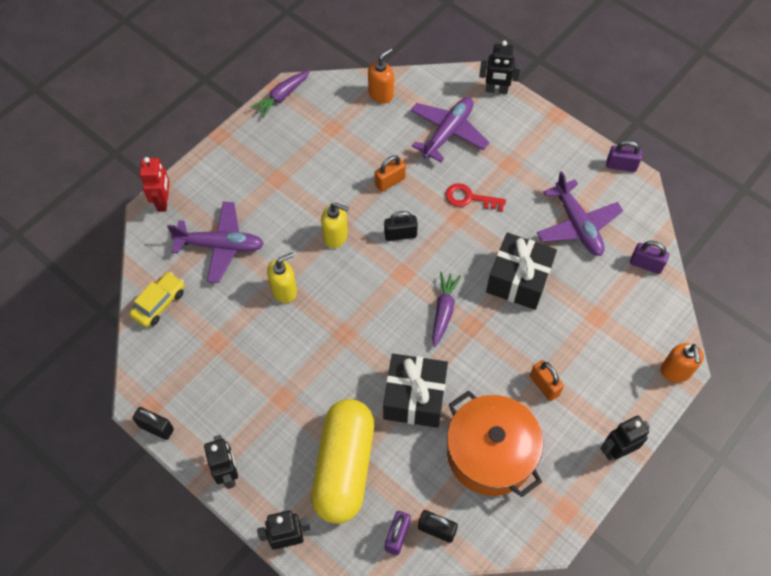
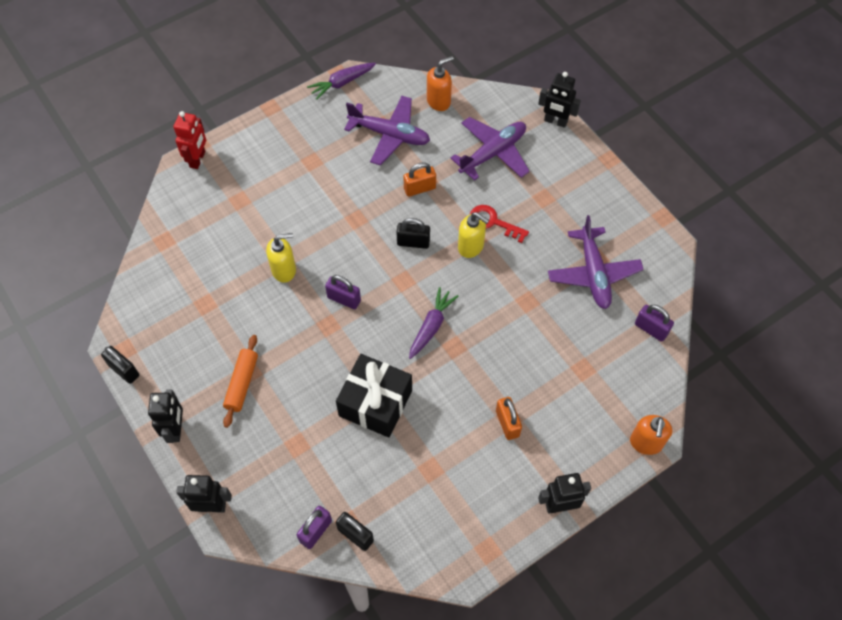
camera: 15 degrees right, 0 degrees up
(159, 303) = (163, 254): yellow car -> none
(220, 246) = (237, 213): purple plane -> purple plane (389, 135)
(278, 411) = (242, 383): none -> orange rolling pin
(336, 236) = (350, 229): yellow soap dispenser -> yellow soap dispenser (471, 247)
(344, 467) = (286, 452): yellow capsule -> none
(490, 453) = (432, 476): orange pot -> none
(518, 280) = (516, 314): black gift -> none
(621, 166) = (658, 224): purple padlock -> purple padlock (344, 299)

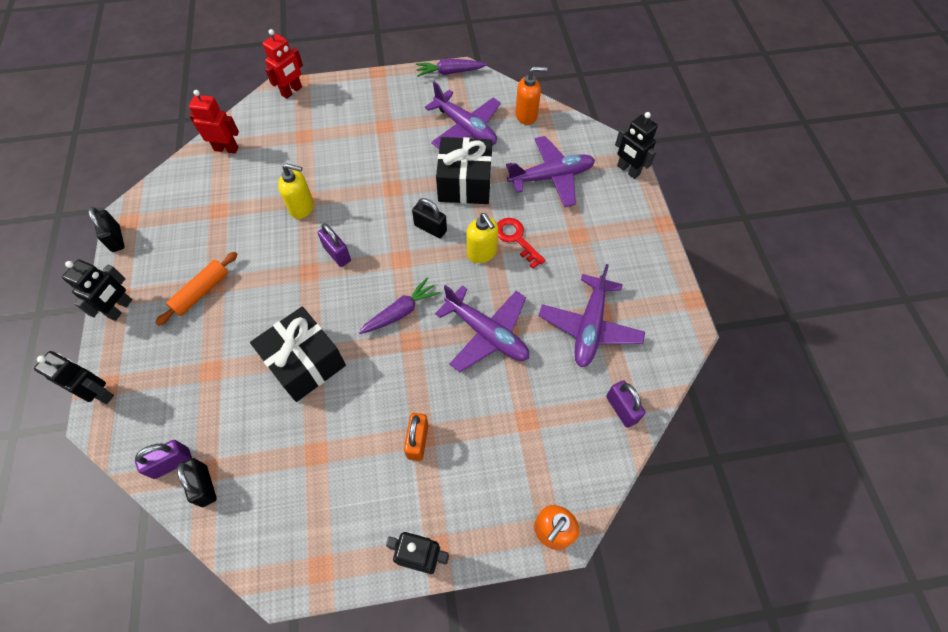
camera: 25 degrees right, 0 degrees up
(171, 242) = (226, 149): none -> red robot
(419, 188) = (465, 183): orange padlock -> black gift
(513, 314) = (486, 333): none -> purple plane

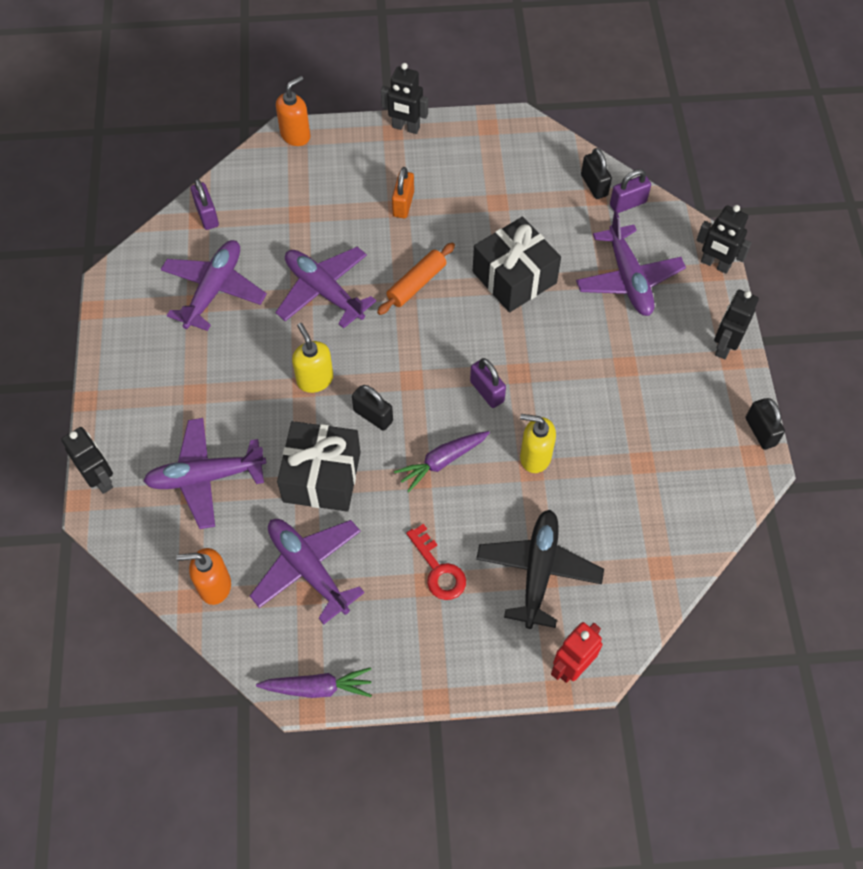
camera: 175 degrees left, 0 degrees up
(193, 370) = (628, 279): none -> purple plane
(201, 292) = (638, 358): orange rolling pin -> orange rolling pin (416, 284)
(226, 149) = (652, 560): red robot -> none
(307, 137) = (538, 571): none -> black plane
(401, 312) = (414, 320): purple carrot -> purple carrot (442, 461)
(516, 239) = (270, 394): red key -> red key (438, 569)

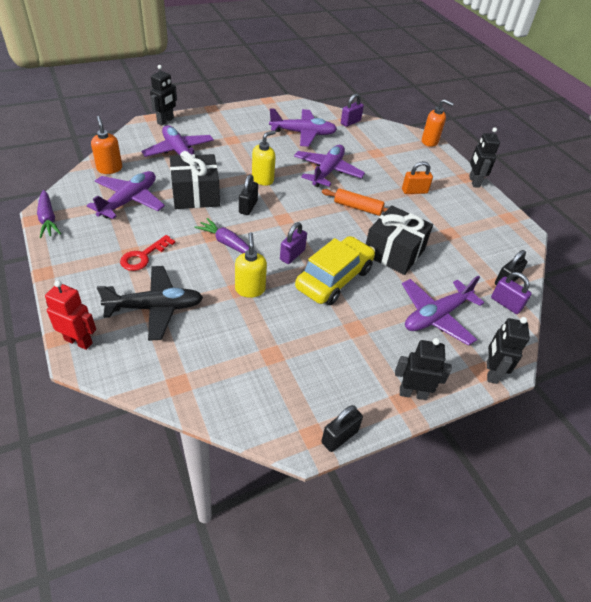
camera: 65 degrees right, 15 degrees down
(542, 359) = (334, 278): none -> yellow car

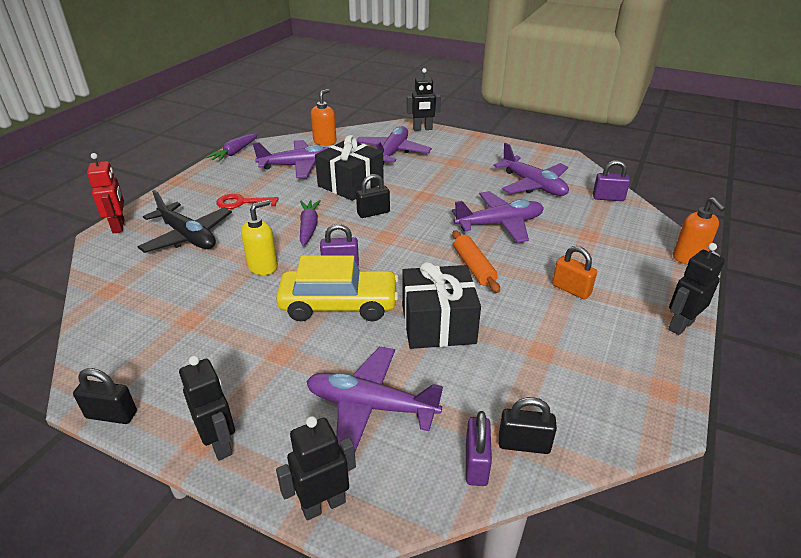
camera: 55 degrees right, 10 degrees down
(263, 179) = (424, 200): yellow soap dispenser -> none

